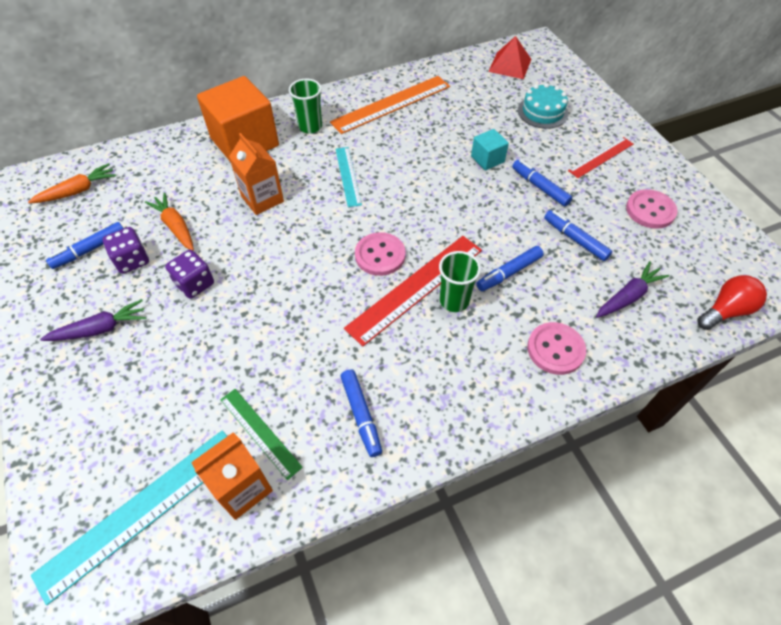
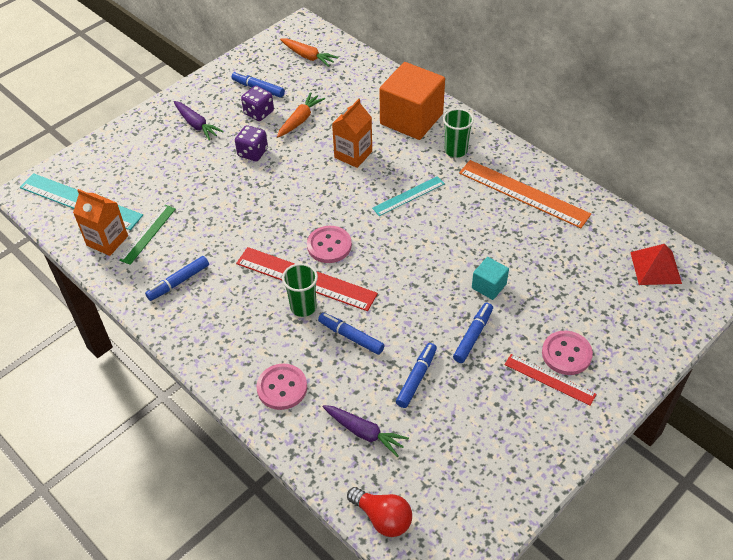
camera: 70 degrees right, 5 degrees down
(542, 112) = (592, 314): turquoise cake -> none
(650, 210) = (491, 436): pink button -> pink button (566, 354)

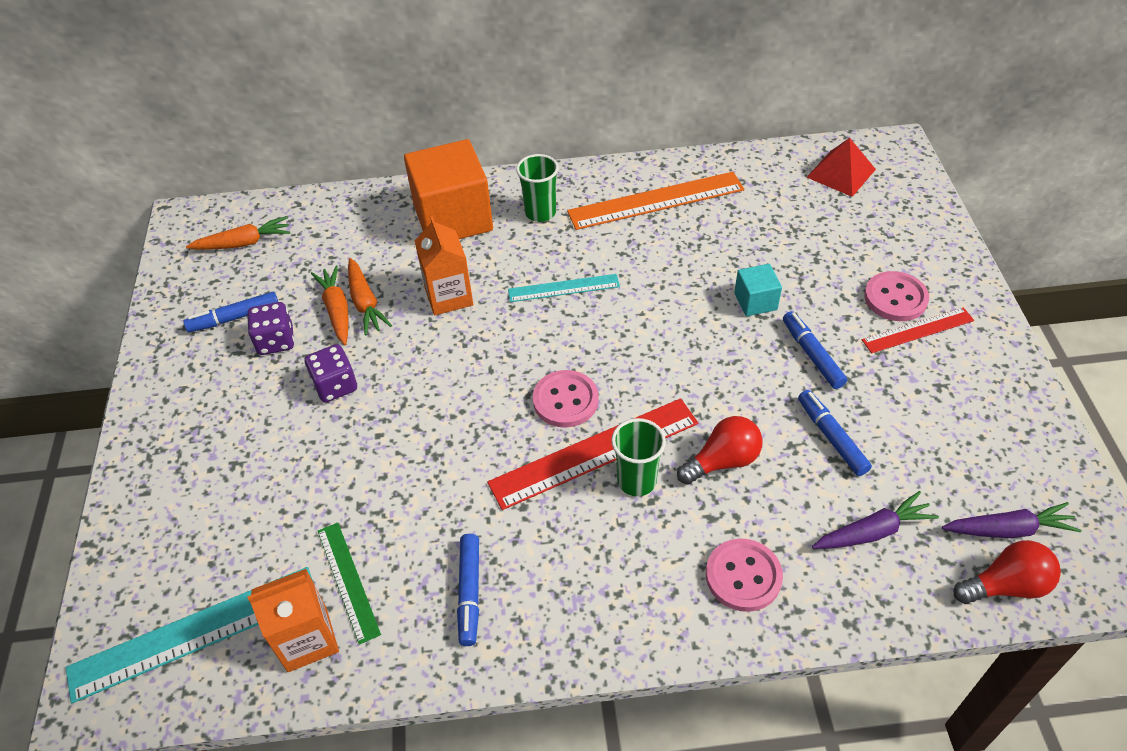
camera: 50 degrees left, 0 degrees up
(196, 125) = (216, 415): purple carrot -> purple carrot (1008, 529)
(316, 126) = (365, 303): none -> orange carrot
(351, 337) = (722, 461): blue marker -> red light bulb
(408, 196) = (563, 288): turquoise ruler -> turquoise ruler turned 75 degrees clockwise

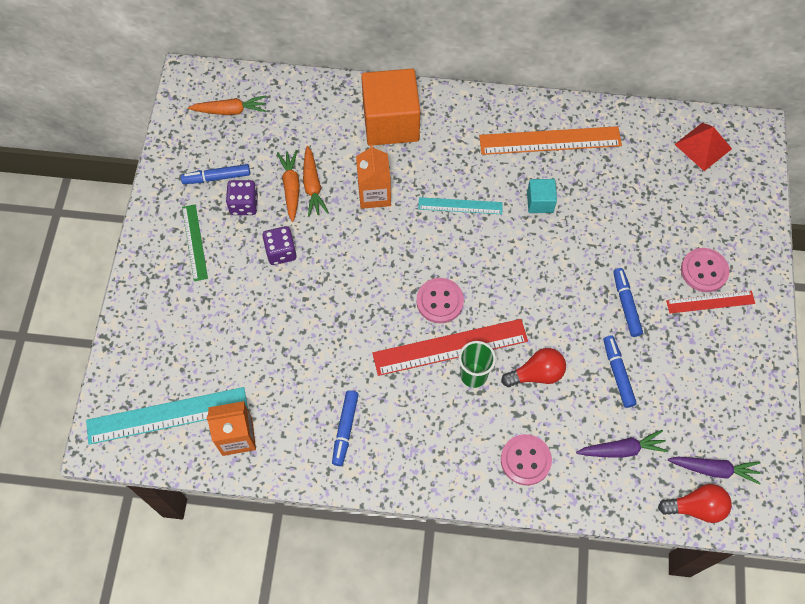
camera: 10 degrees right, 15 degrees up
(348, 581) = (268, 403): green ruler -> green ruler (195, 242)
(540, 213) = (458, 132): green cup -> none
(755, 301) = (599, 250): turquoise cube -> turquoise cube (540, 202)

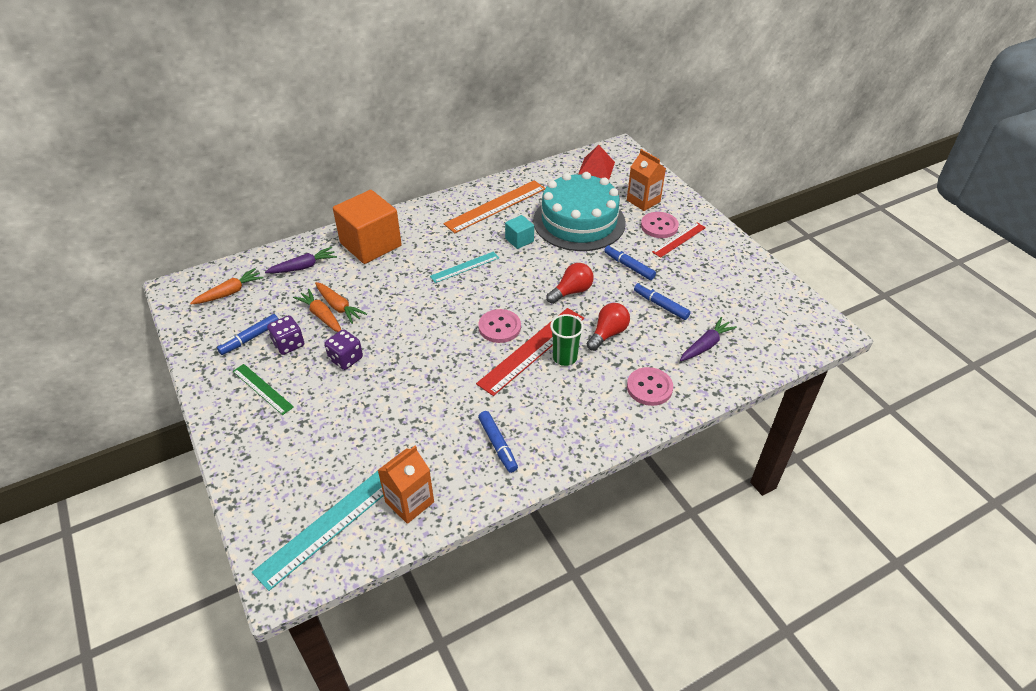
camera: 35 degrees left, 20 degrees down
(374, 194) = (393, 289): orange carton -> orange carton (643, 201)
(621, 213) = (579, 221): none -> turquoise cake
(696, 507) = (783, 351): red light bulb -> red light bulb (571, 291)
(713, 469) = (772, 324): purple carrot -> purple carrot (303, 267)

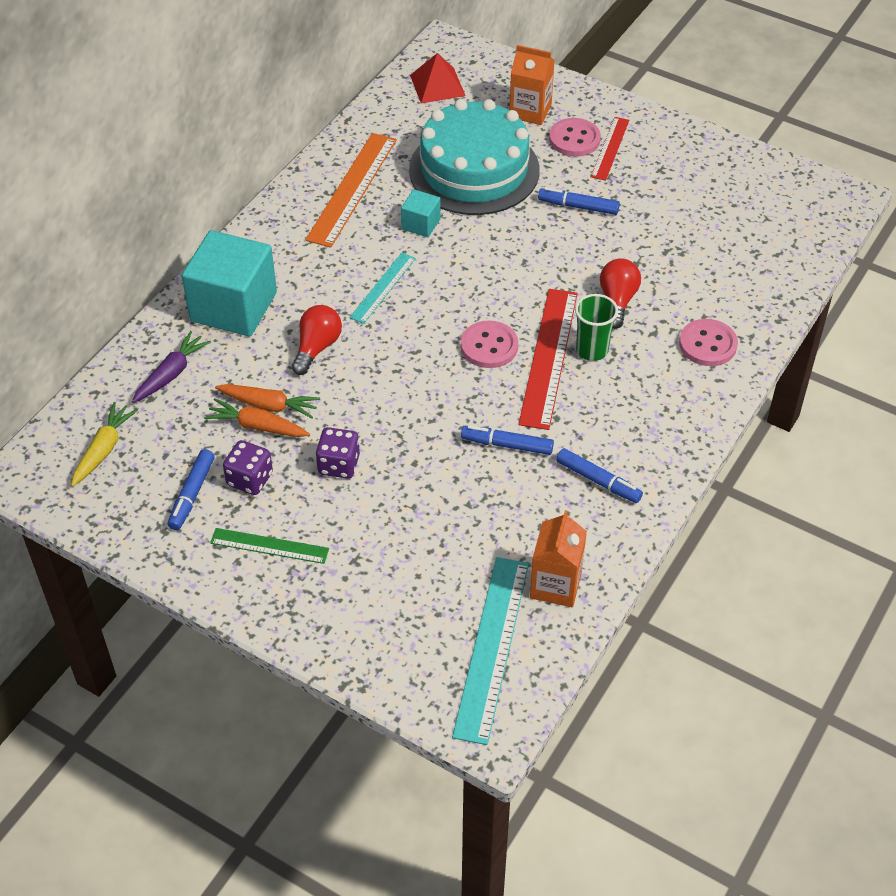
camera: 30 degrees left, 5 degrees up
(229, 292) = (103, 449): orange carrot -> yellow carrot
(370, 244) = (234, 307): orange cube -> turquoise cube
(571, 291) = (537, 266): red light bulb -> red light bulb (317, 348)
(661, 305) = (649, 241): blue marker -> blue marker (507, 445)
(705, 345) = (731, 269): purple carrot -> none

